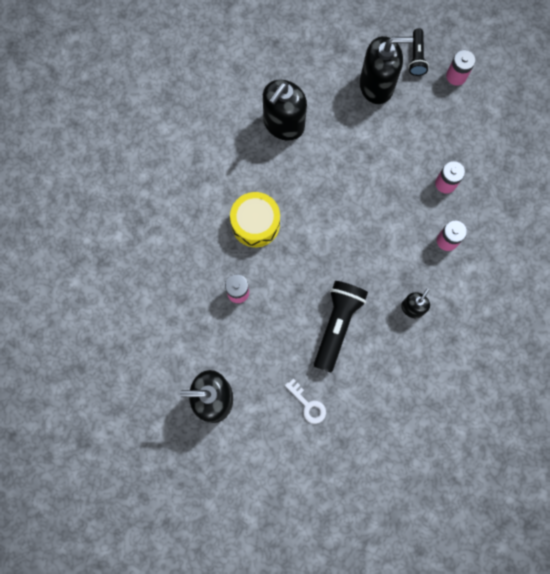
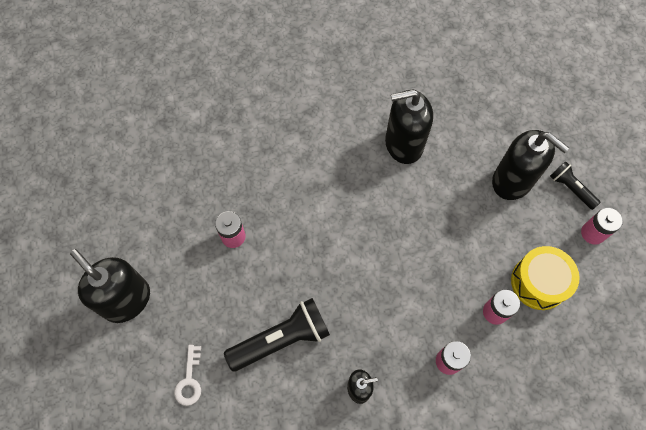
camera: 45 degrees right, 10 degrees down
(255, 224) = (302, 198): yellow drum -> yellow drum (539, 282)
(416, 57) = (570, 188): black flashlight -> black flashlight turned 90 degrees clockwise

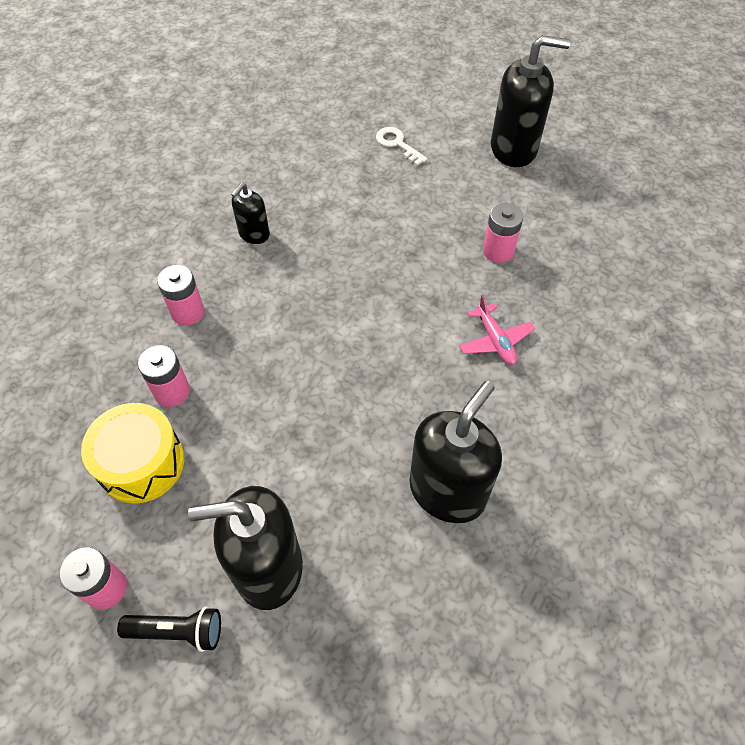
camera: 135 degrees right, 10 degrees down
(281, 339) = (359, 217): black flashlight -> none
(300, 189) = (495, 340): none -> pink plane

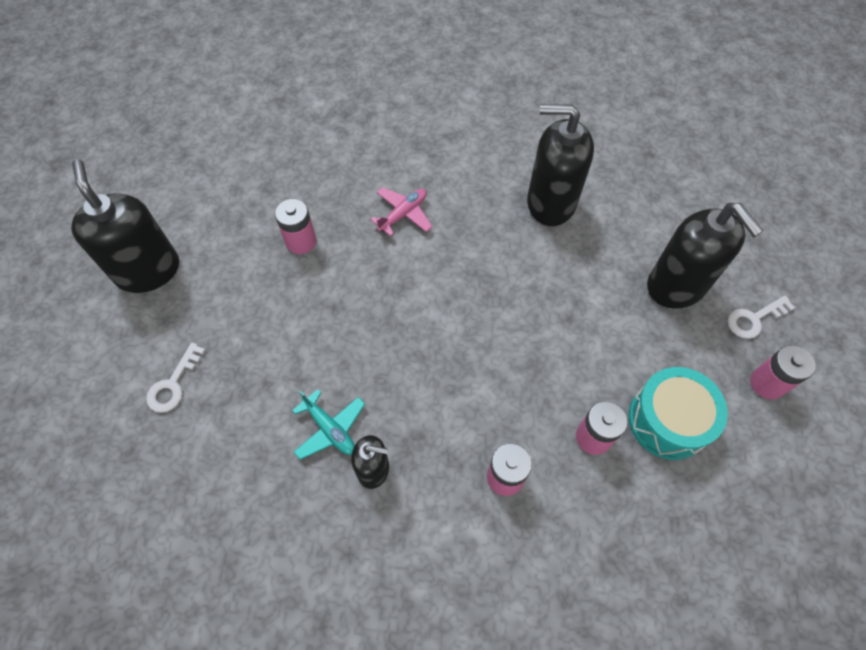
camera: 115 degrees left, 5 degrees up
(141, 463) = (668, 420): yellow drum -> turquoise drum
(178, 631) = (754, 319): black flashlight -> white key
(303, 219) = (330, 429): none -> turquoise plane

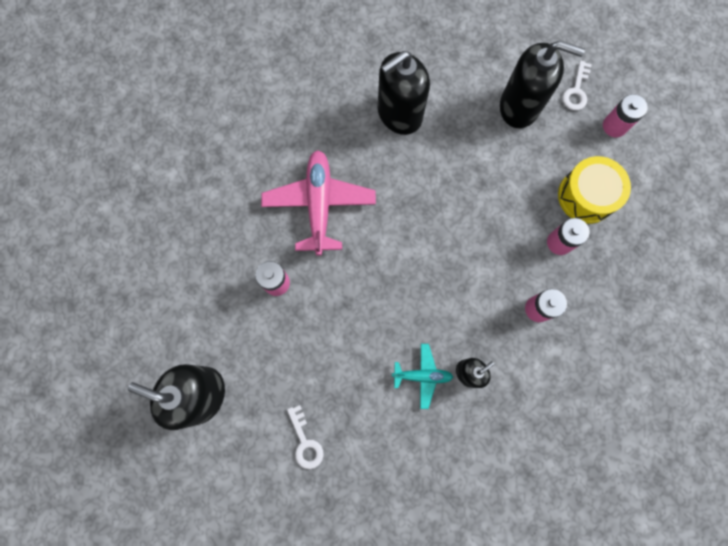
camera: 45 degrees left, 15 degrees up
(403, 214) = (319, 204): pink plane -> pink plane, size x1.88
(668, 420) = (586, 196): turquoise drum -> yellow drum

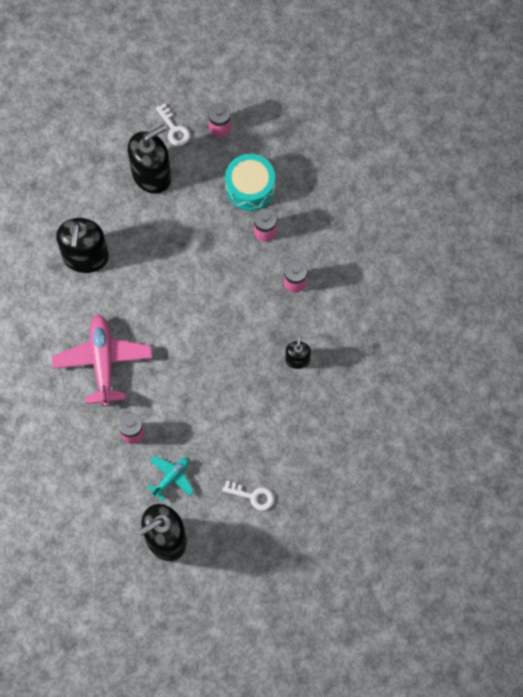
camera: 50 degrees left, 5 degrees down
(319, 204) = (103, 362): pink plane -> pink plane turned 45 degrees clockwise
(422, 376) = (274, 389): turquoise plane -> turquoise plane (171, 477)
(586, 196) = (250, 187): yellow drum -> turquoise drum

